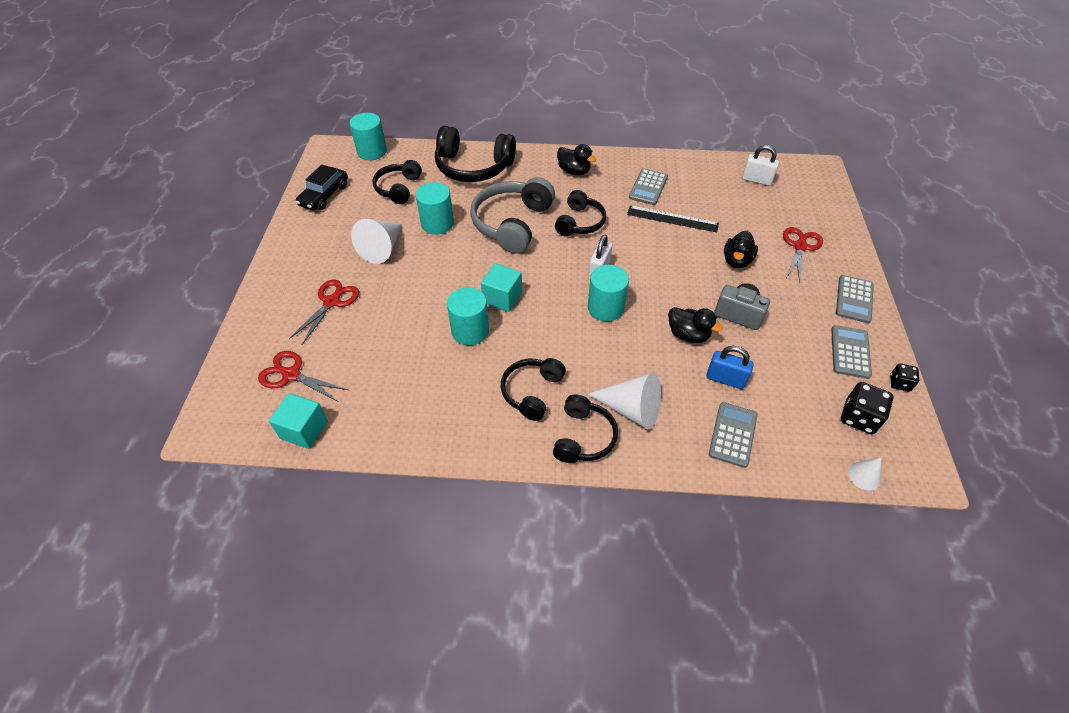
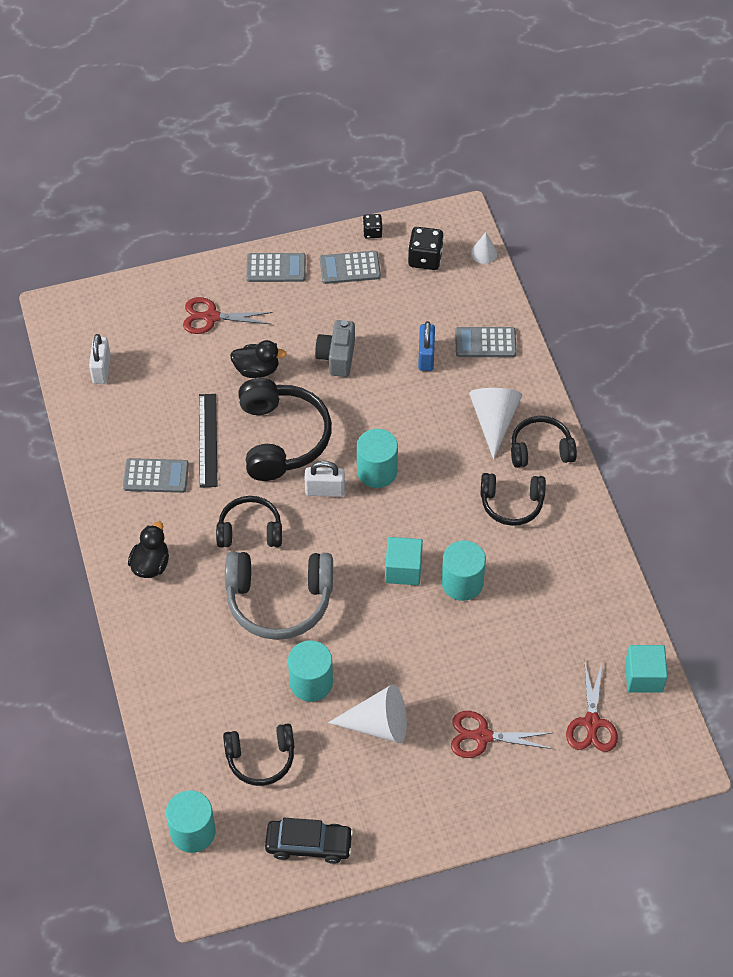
camera: 110 degrees left, 5 degrees up
(473, 167) = (183, 685): black headphones -> black headphones (282, 438)
(688, 335) = (383, 394): black duck -> none

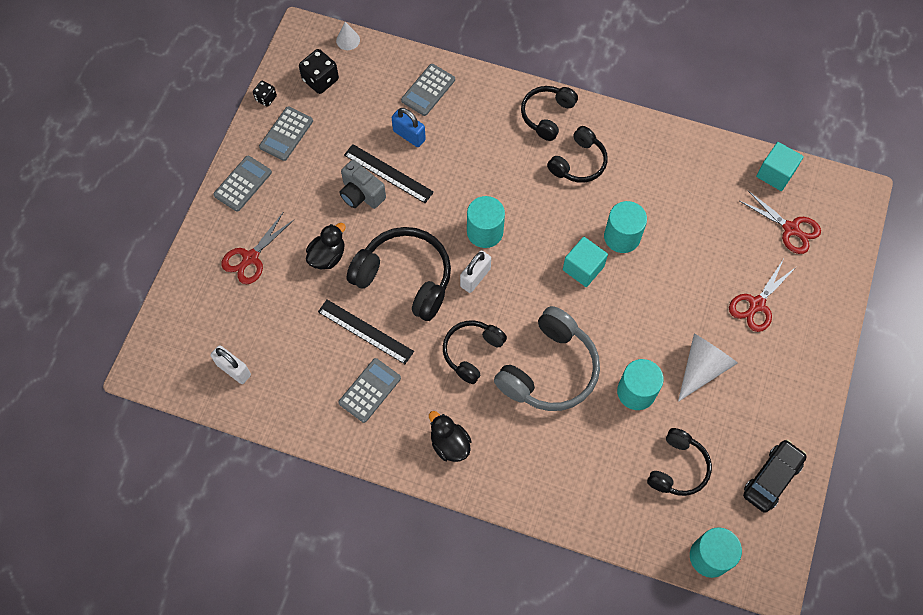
camera: 55 degrees left, 10 degrees up
(374, 364) = (388, 173): none -> black ruler
(494, 421) = (500, 128): white cone -> none

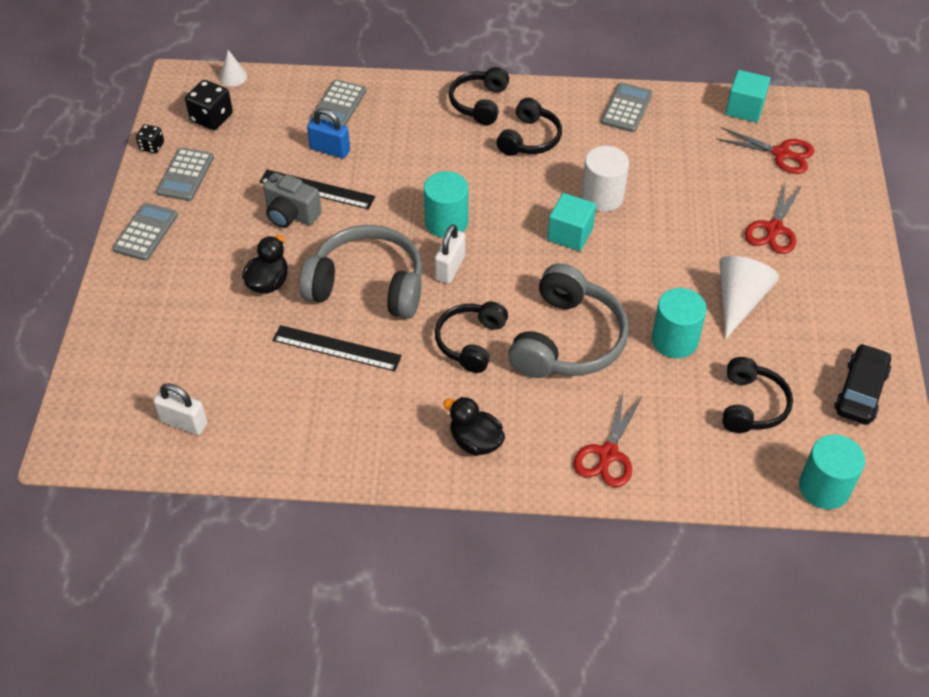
camera: 15 degrees left, 15 degrees down
(250, 258) = (174, 303): red scissors -> red scissors (608, 454)
(370, 390) = (360, 407): grey calculator -> grey calculator (626, 108)
(405, 278) = (368, 285): black headphones -> grey headphones
(622, 237) = (602, 196): turquoise cylinder -> white cylinder

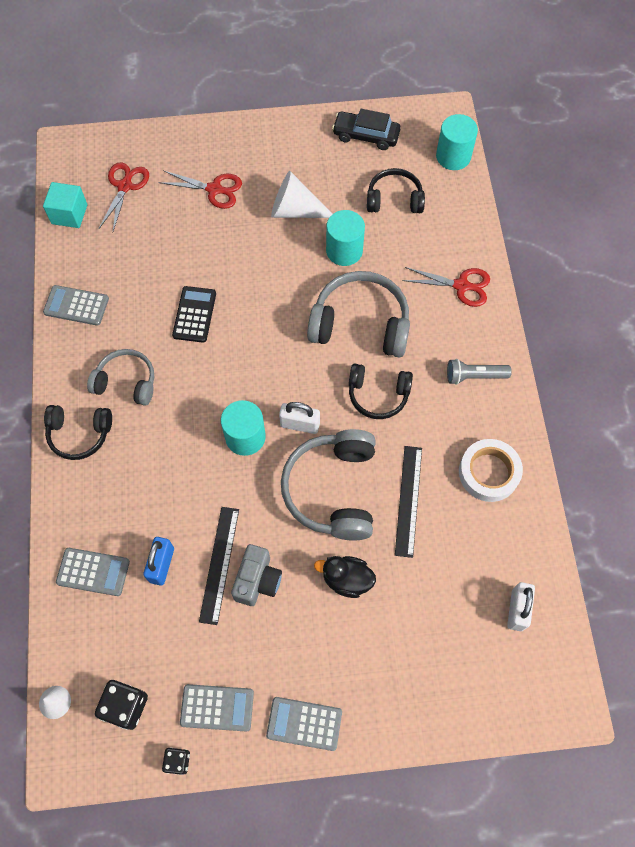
camera: 100 degrees left, 15 degrees up
(347, 430) = (488, 472): none -> white tape
(475, 441) = (474, 376): black duck -> grey flashlight
(529, 139) = (126, 382): black headphones -> grey headphones
(570, 234) = (244, 335): turquoise cube -> none
(602, 196) = (194, 314): white cylinder -> black calculator

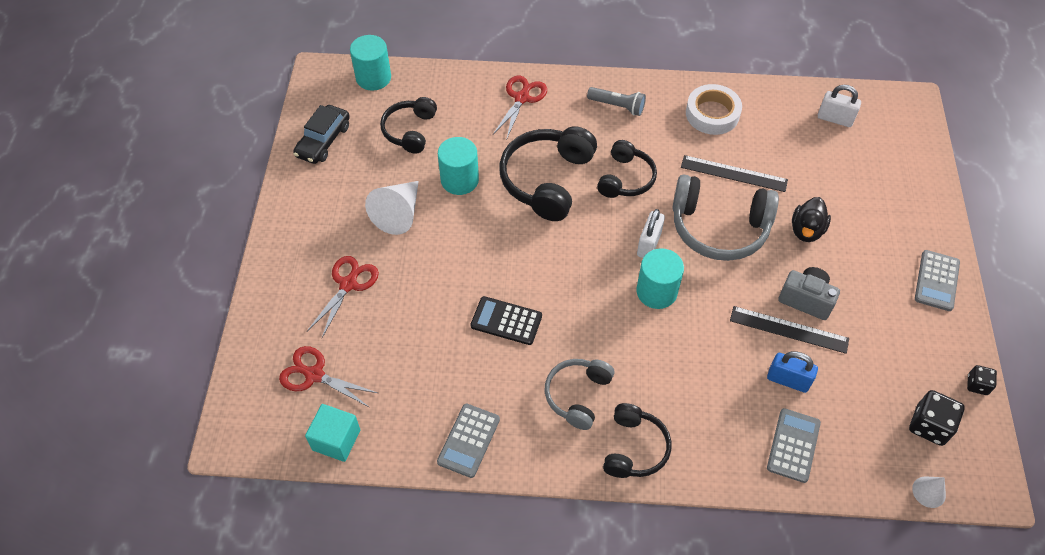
camera: 80 degrees left, 10 degrees down
(217, 707) = (926, 347): grey calculator -> none
(360, 324) = (547, 180): grey headphones -> black headphones
(474, 376) = (617, 106): grey flashlight -> grey flashlight turned 75 degrees counterclockwise

